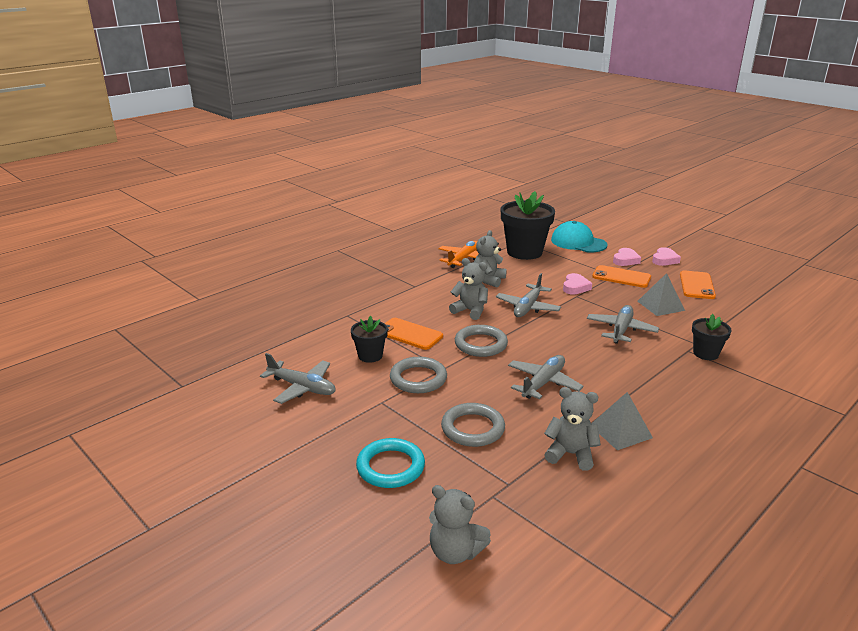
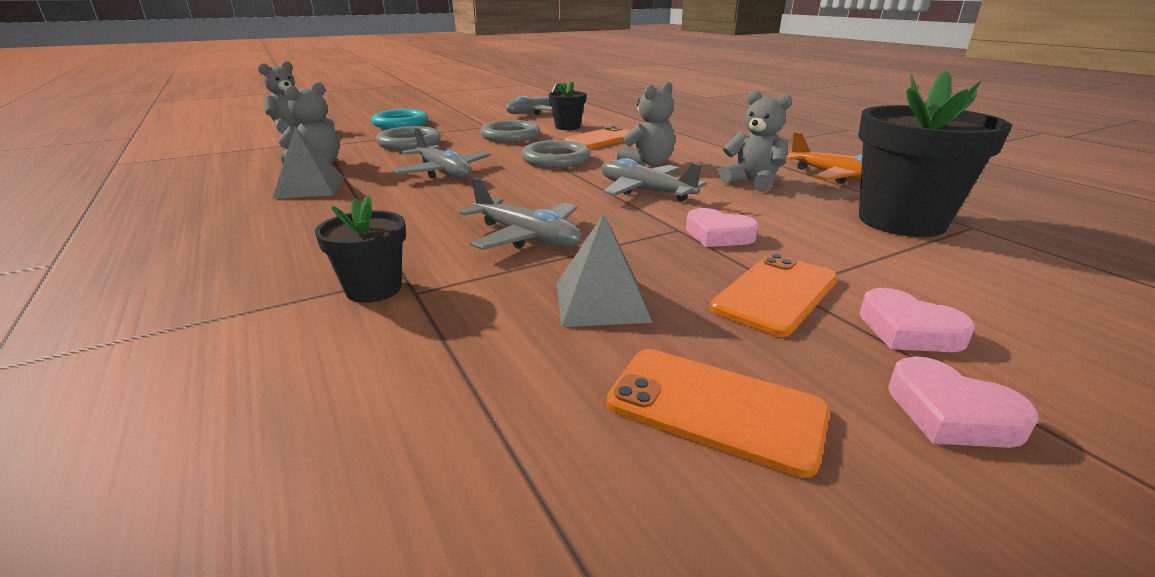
camera: 105 degrees right, 0 degrees up
(578, 242) = (1020, 289): turquoise cap -> none

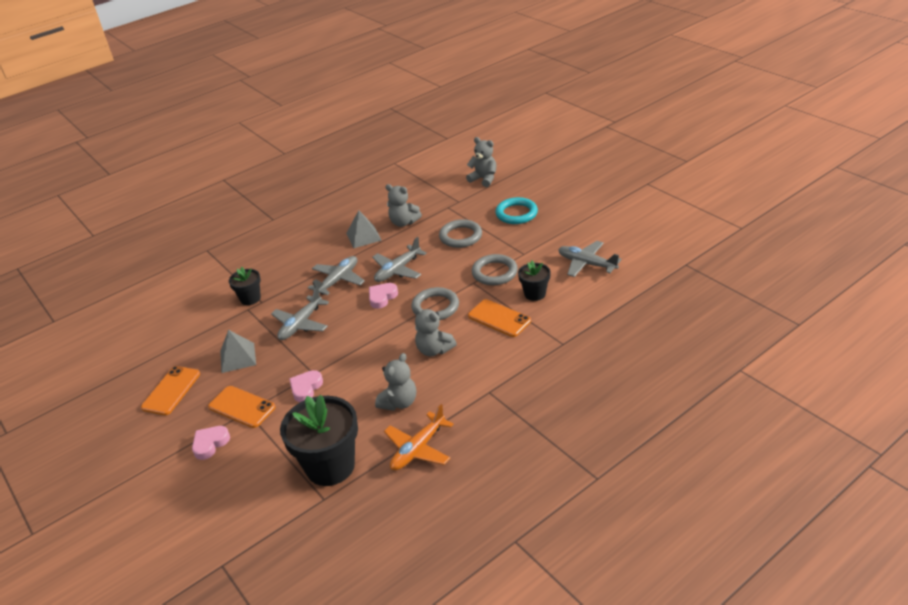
camera: 85 degrees right, 10 degrees up
(644, 191) = (373, 355): grey plane -> grey plane (338, 280)
(951, 413) = (161, 444): pink heart -> pink heart (382, 297)

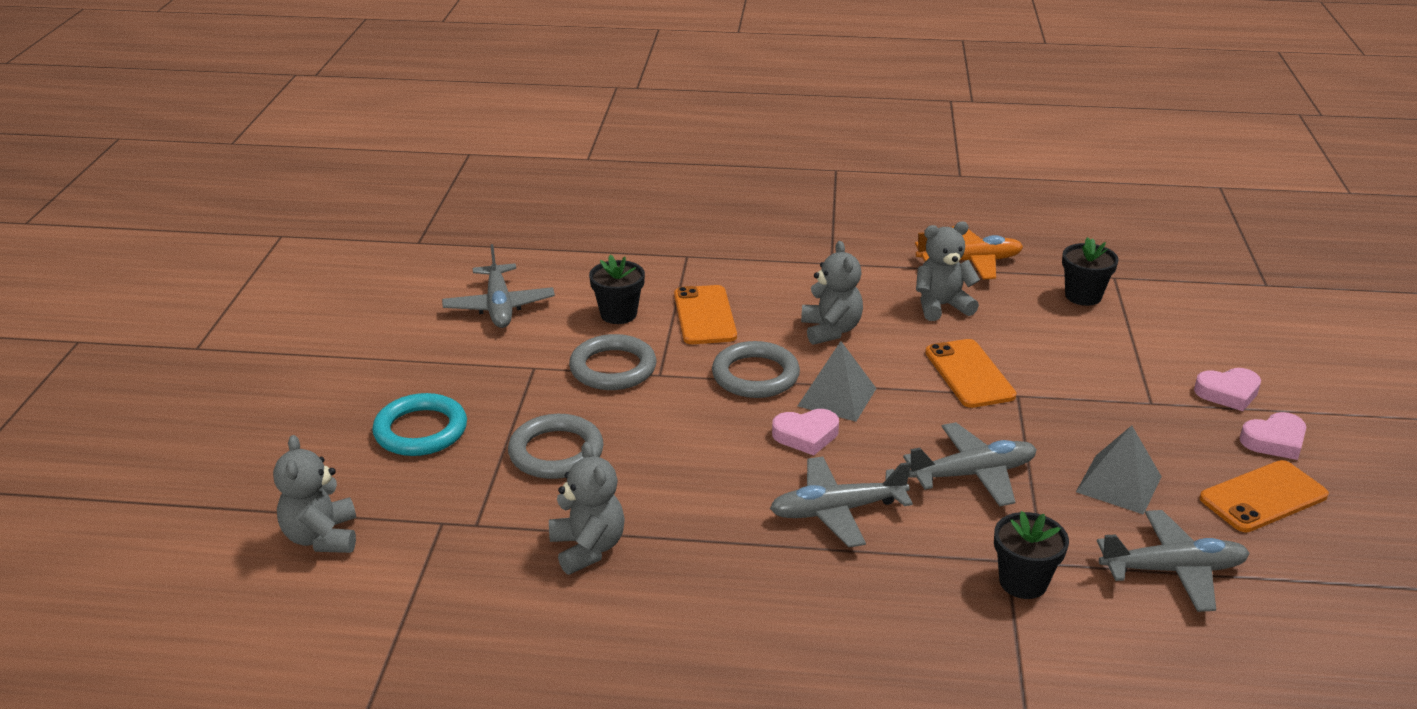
camera: 140 degrees left, 5 degrees down
(242, 407) = (1155, 411): orange phone -> orange phone (969, 374)
(306, 388) = (1044, 383): pink heart -> pink heart (1274, 441)
(330, 466) = (1083, 296): black flower pot -> black flower pot, size x0.52
(363, 236) = (690, 571): grey pyramid -> grey pyramid (837, 397)
(398, 270) = (726, 462): grey plane -> grey plane (1173, 570)

